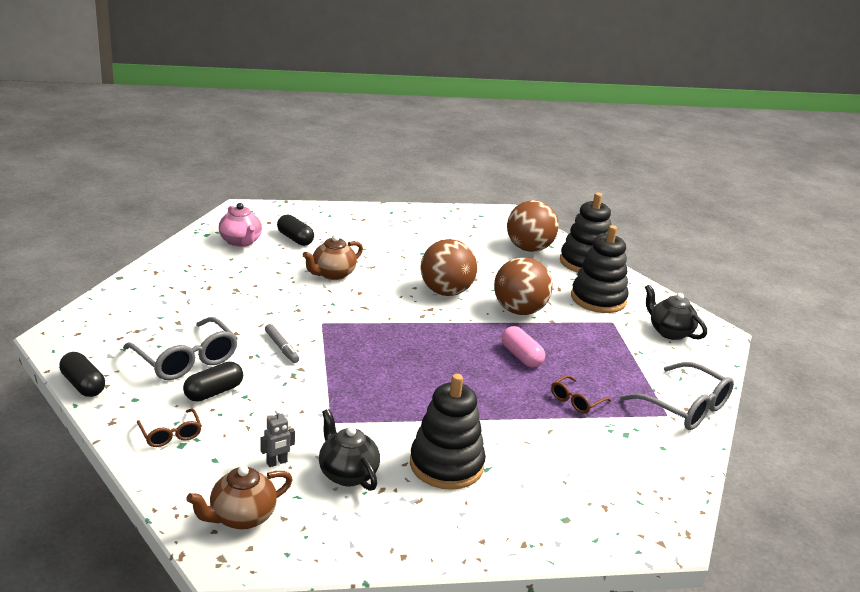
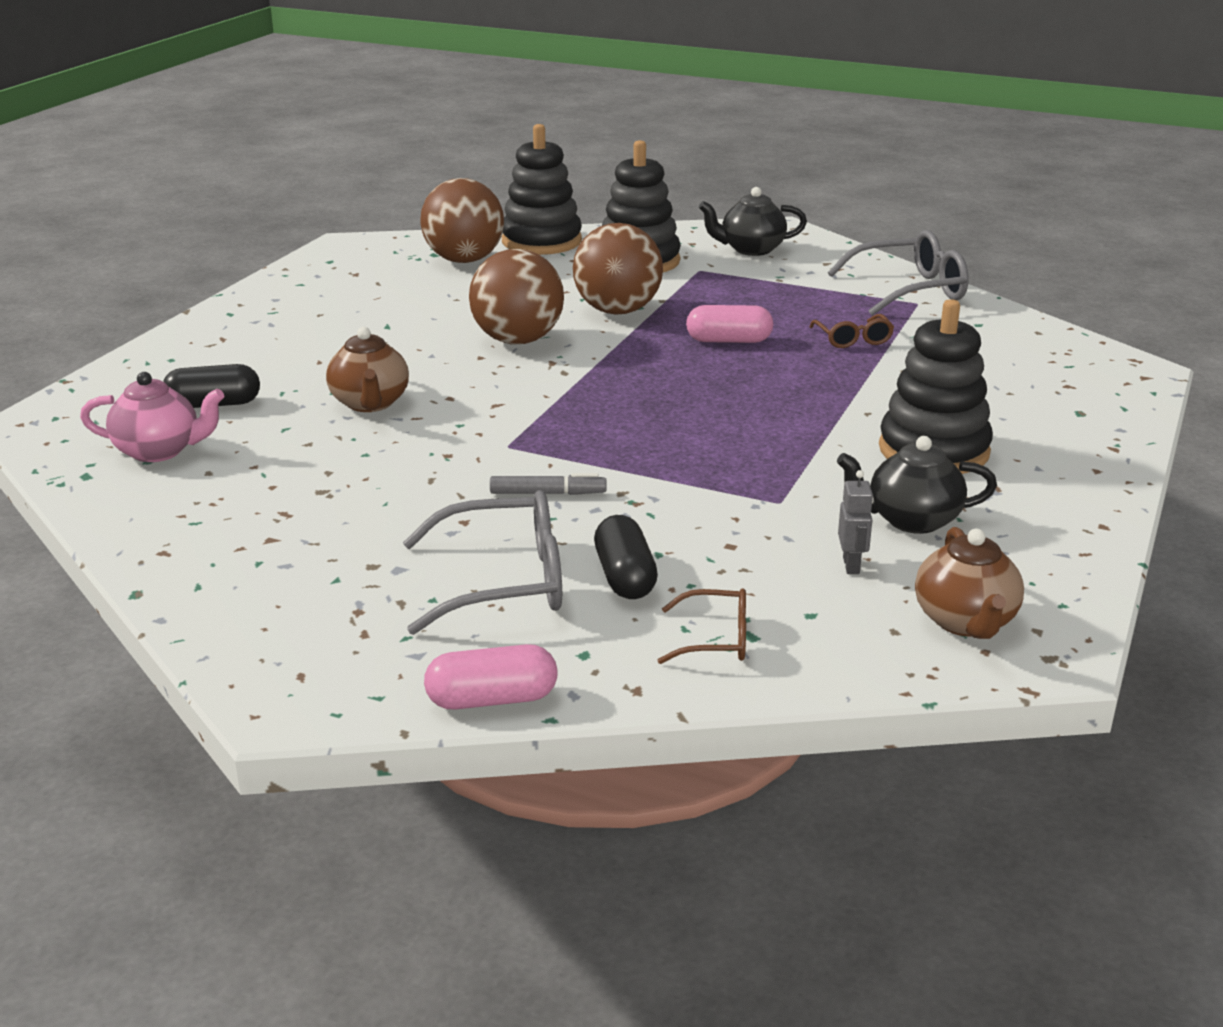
camera: 55 degrees left, 0 degrees up
(83, 385) = (492, 699): black capsule -> pink capsule

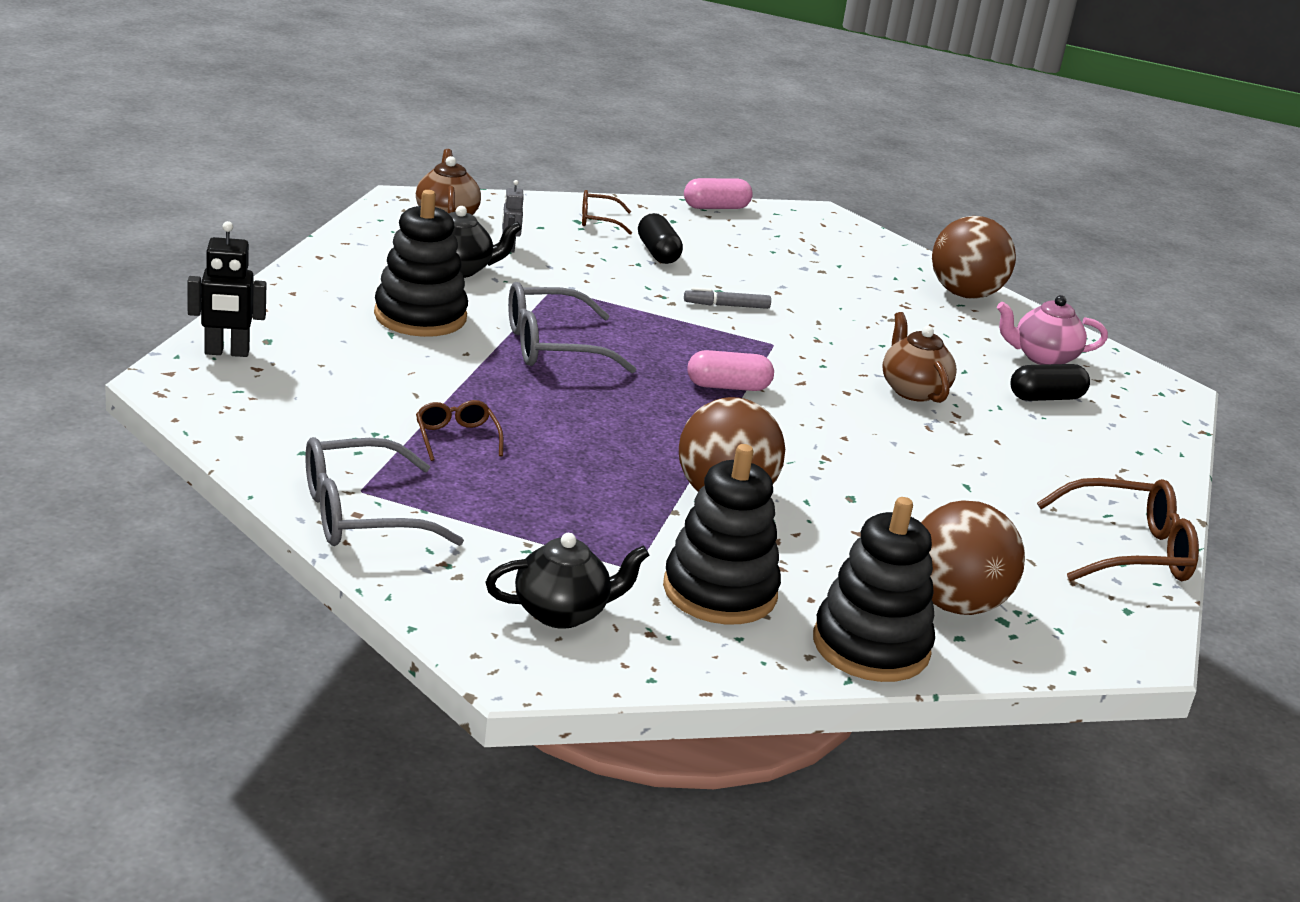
camera: 170 degrees right, 0 degrees up
(285, 291) = (1127, 550): none -> brown glasses
(502, 582) = (734, 256): grey glasses -> grey glasses (553, 346)
(518, 340) = (817, 457): brown ball -> brown ball (964, 294)
(729, 341) = (593, 444): pink capsule -> pink capsule (728, 387)
(1109, 398) = (227, 352): none -> black robot

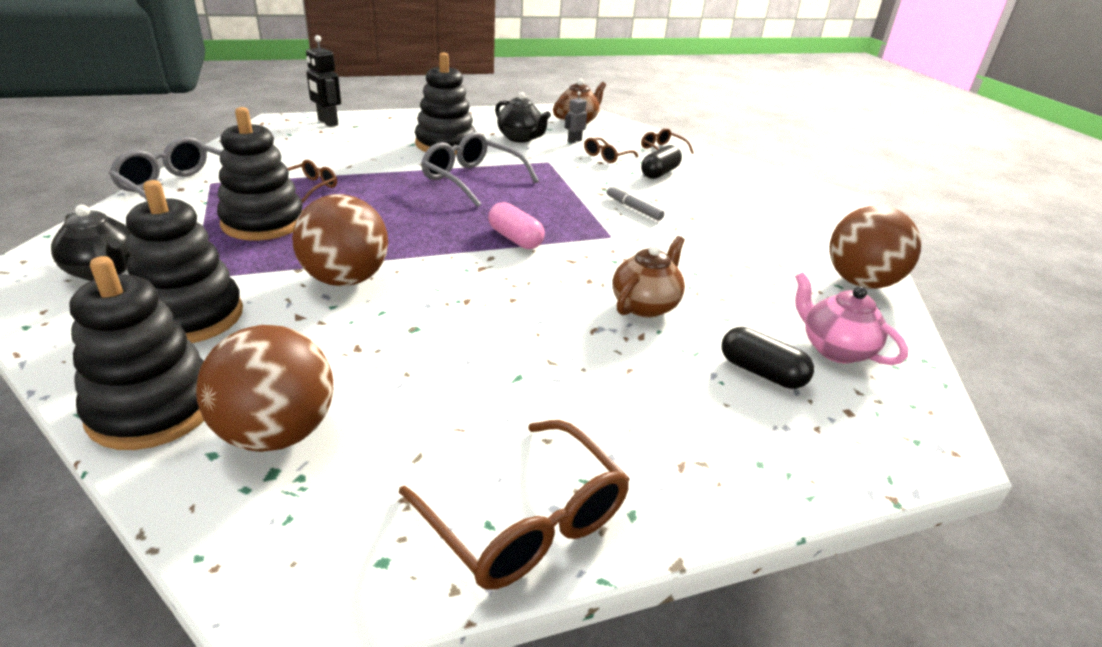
camera: 55 degrees right, 5 degrees up
(532, 494) = (263, 222): none -> black stacking toy
(578, 254) = (607, 156): none -> brown glasses
(716, 207) = (764, 171): pink capsule -> none

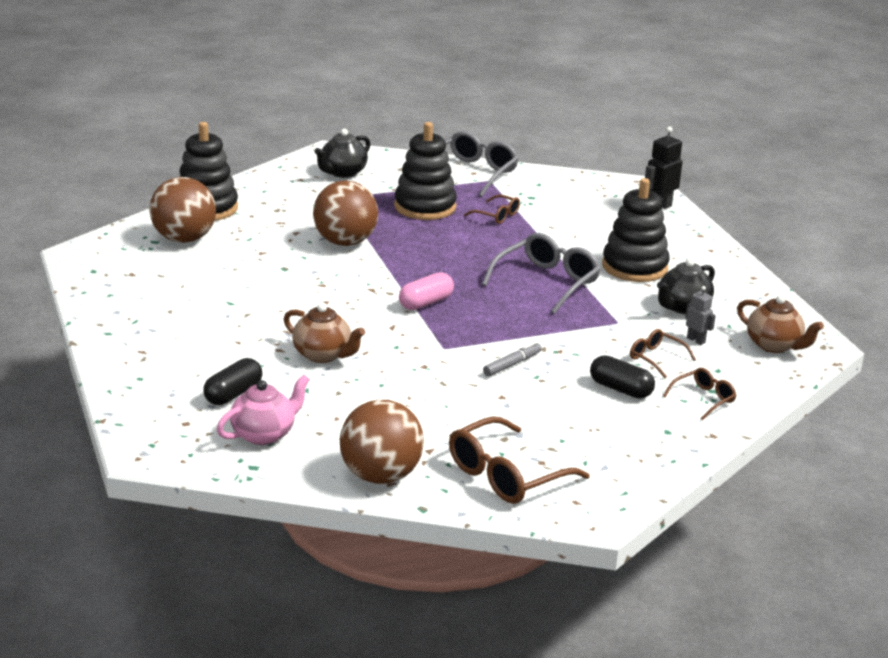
camera: 90 degrees right, 5 degrees down
(190, 316) = (293, 203): black stacking toy -> none
(524, 520) = (111, 303): brown glasses -> brown glasses (507, 475)

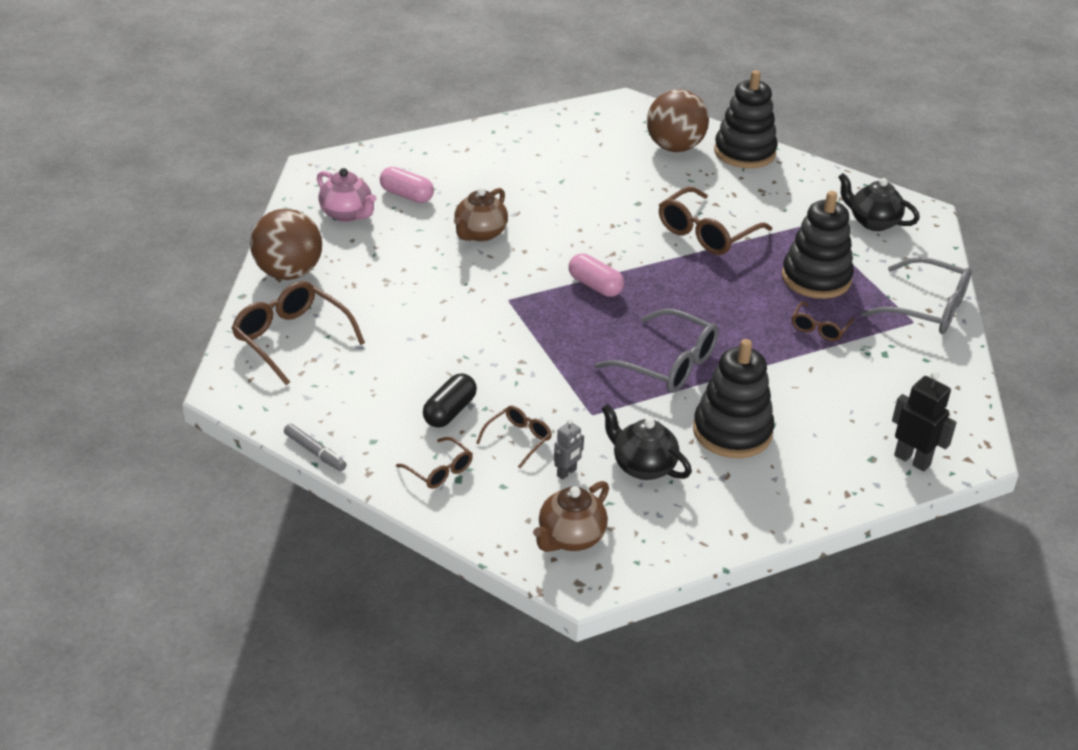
camera: 85 degrees right, 10 degrees up
(233, 394) = (406, 195): black capsule -> pink capsule
(345, 242) = (707, 233): brown ball -> brown glasses
(512, 364) = (485, 341): grey marker -> grey marker (315, 452)

